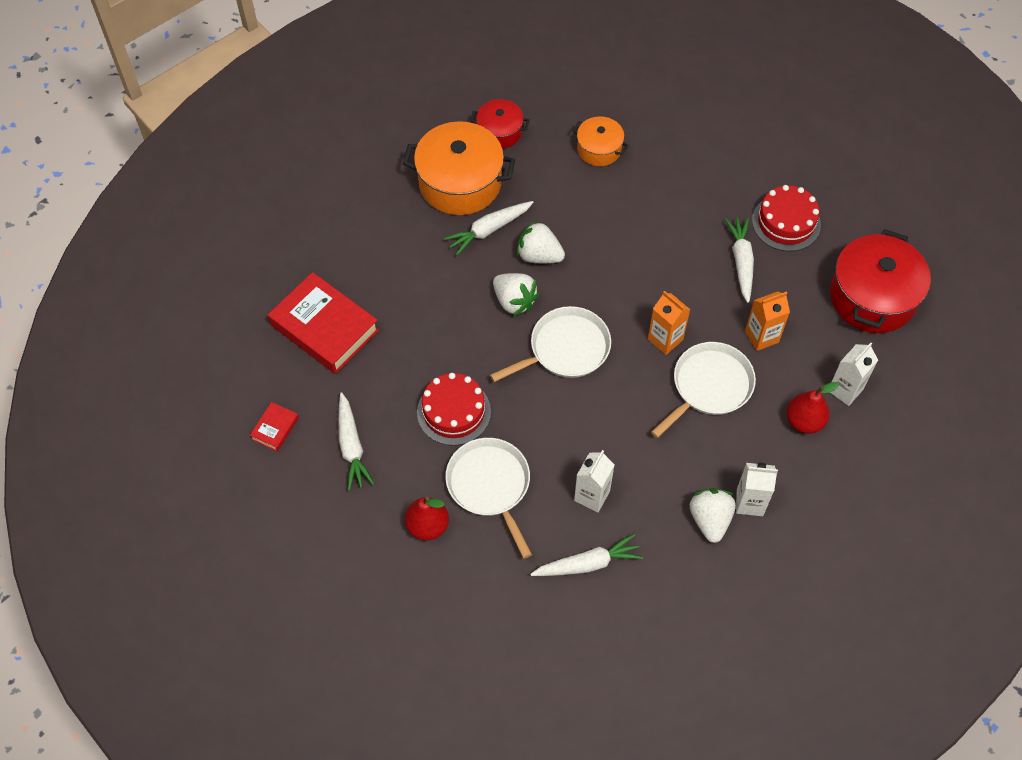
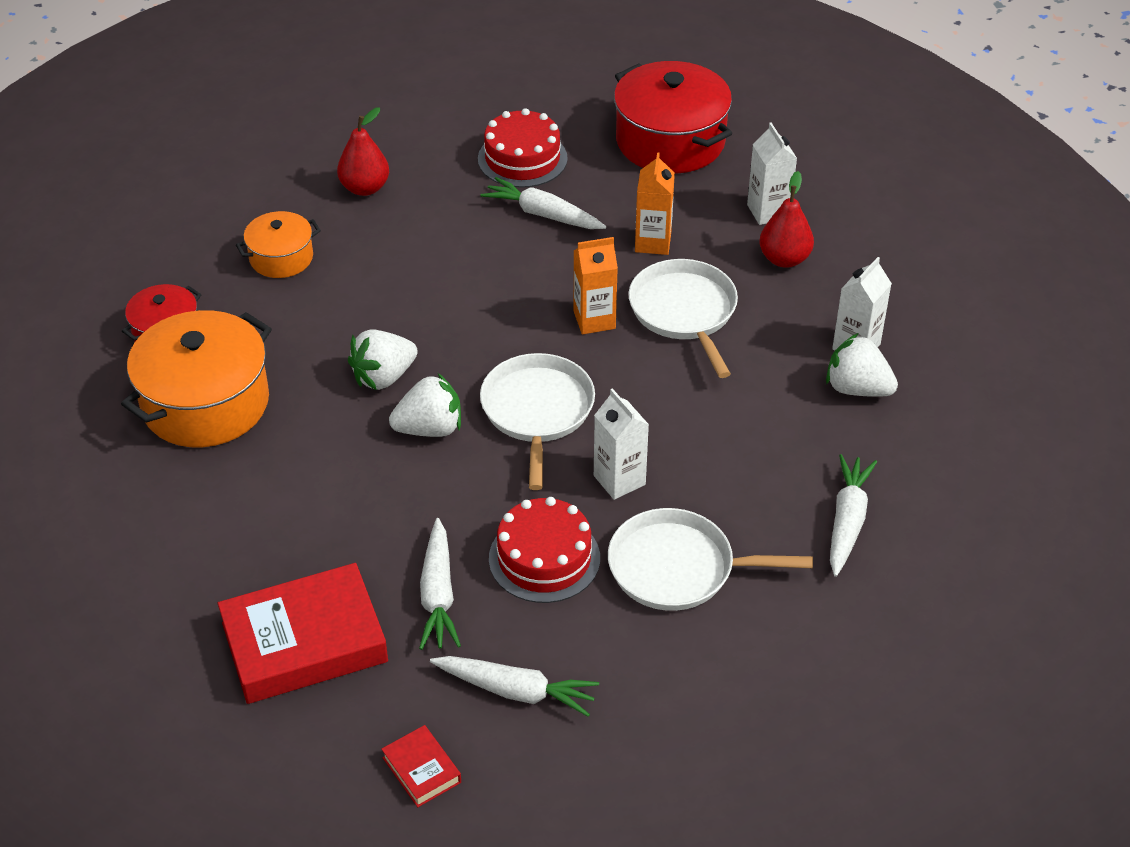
camera: 60 degrees left, 15 degrees down
(427, 526) = (693, 658): red pear -> red pear (365, 188)
(489, 230) = (304, 407): white carrot -> white carrot (438, 594)
(592, 496) = (758, 477): white carton -> white carton (619, 480)

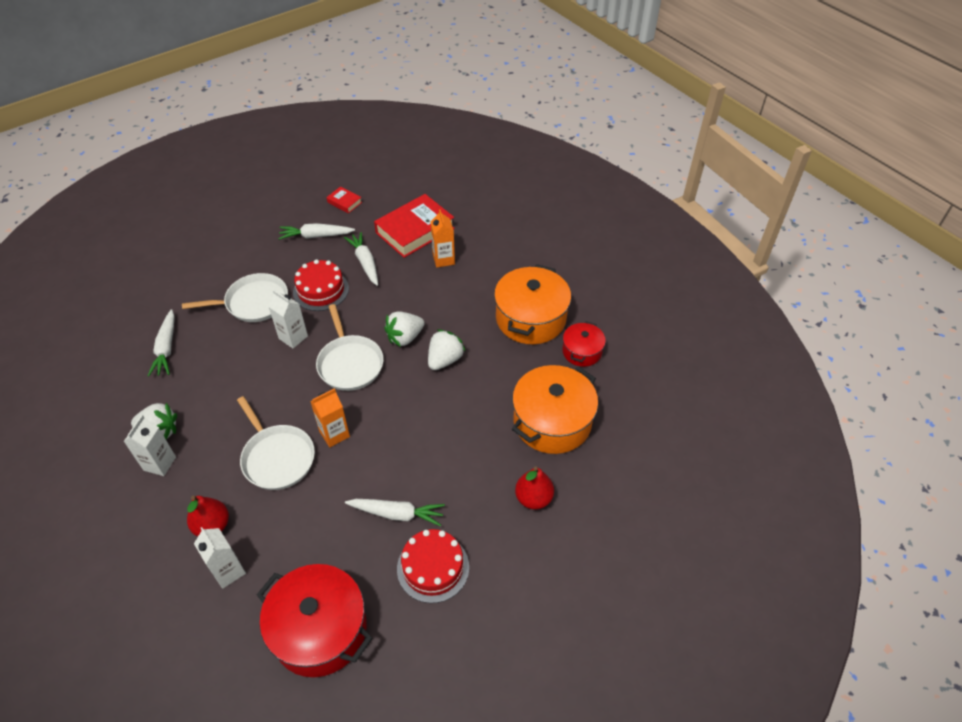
camera: 160 degrees right, 5 degrees up
(281, 258) = (552, 421): orange pot -> orange pot, size x1.84
(653, 242) = (310, 512): orange carton -> orange carton (443, 259)

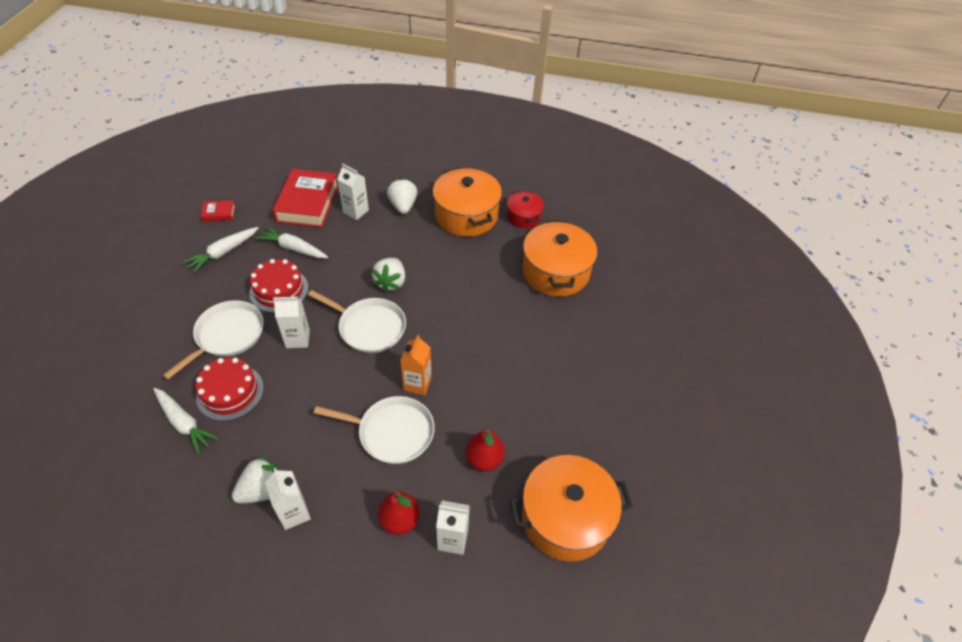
camera: 45 degrees left, 0 degrees up
(320, 630) = (565, 518): red pot -> orange pot
(397, 514) = (526, 402): white carrot -> none
(433, 567) = (589, 416): red cake -> red cake (230, 392)
(443, 259) = (356, 211): orange carton -> white carton
(445, 360) = (438, 279): white strawberry -> white strawberry (403, 206)
(533, 498) = (598, 326): red pear -> red pear (484, 459)

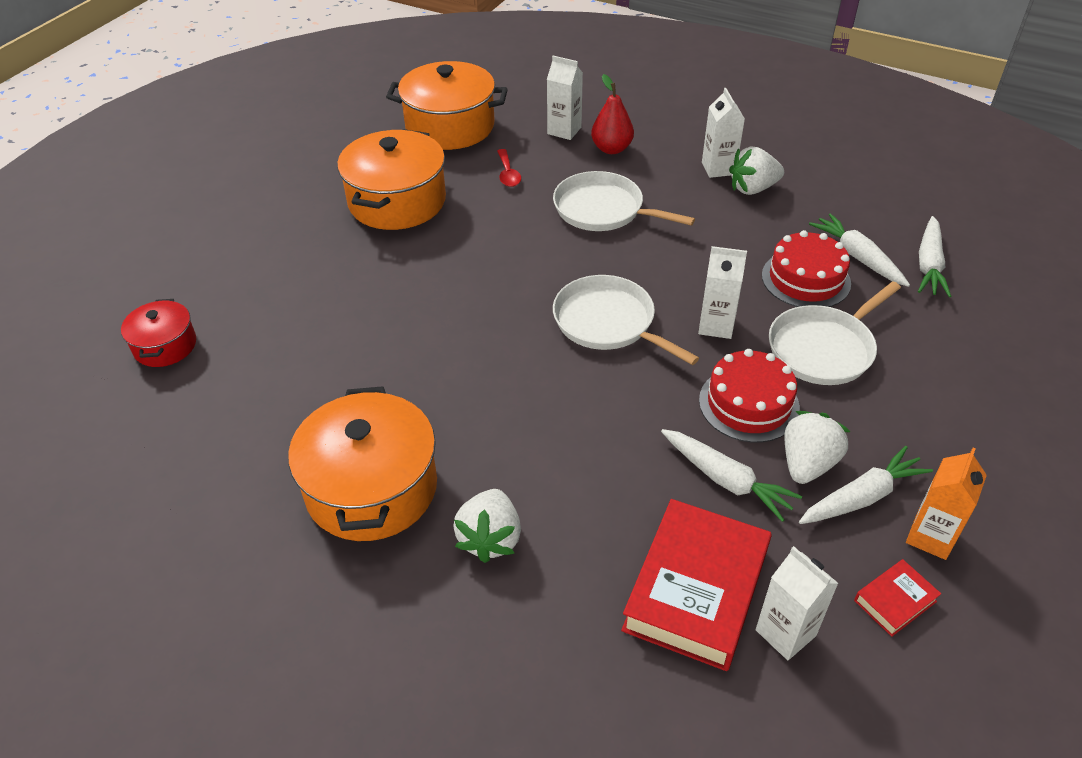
camera: 160 degrees left, 5 degrees down
(128, 427) = (929, 265): none -> white carrot
(219, 213) = (895, 601): red book -> red book turned 45 degrees counterclockwise
(356, 211) = (593, 545): white carton -> white carton (785, 633)
(391, 282) = (558, 382): white strawberry -> white strawberry (807, 464)
(417, 384) = (559, 248): orange carton -> orange carton (930, 537)
(484, 459) = (508, 174): red pear -> red spoon
(523, 216) = (264, 463): red pot -> red pot (165, 346)
(555, 272) = (284, 350): orange pot -> orange pot (397, 201)

